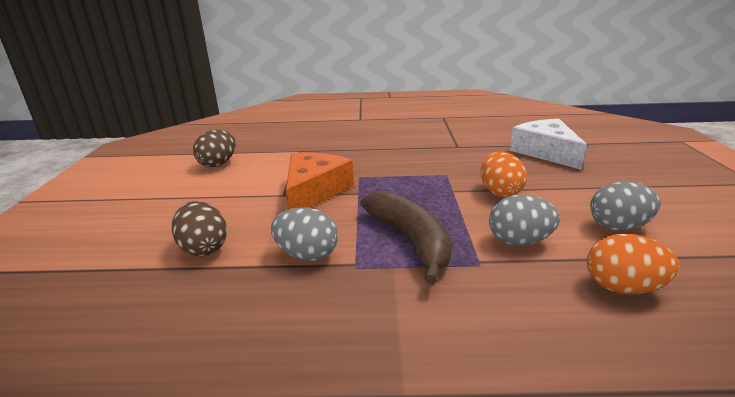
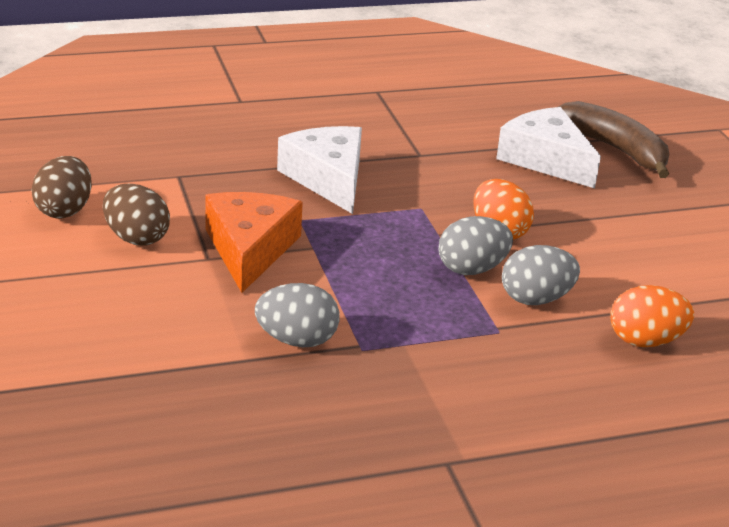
camera: 20 degrees left, 5 degrees up
(204, 248) = (159, 345): brown egg -> brown egg (136, 238)
(390, 156) = (328, 179): none -> white cheese
(410, 240) = (412, 310): brown banana -> brown banana (614, 149)
(618, 226) = (640, 270): grey egg -> grey egg (472, 269)

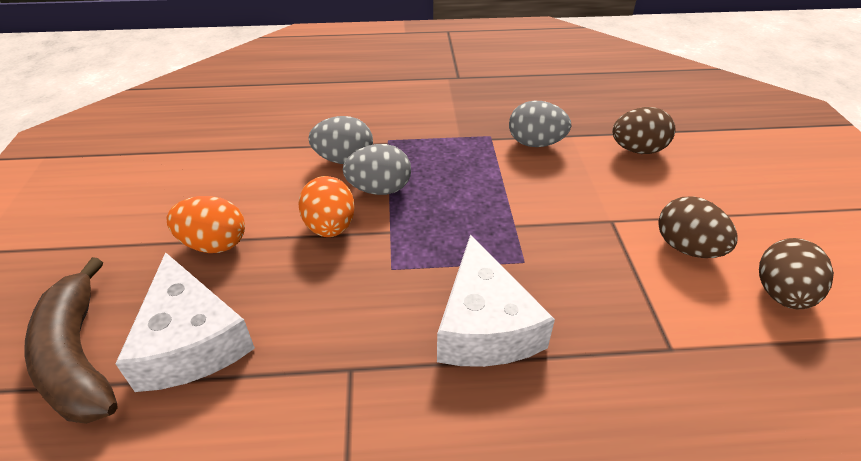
camera: 165 degrees left, 10 degrees up
(155, 342) = (637, 150): none -> brown egg
(249, 249) = (574, 226): orange cheese -> none
(645, 341) = (290, 125): orange egg -> orange egg (214, 244)

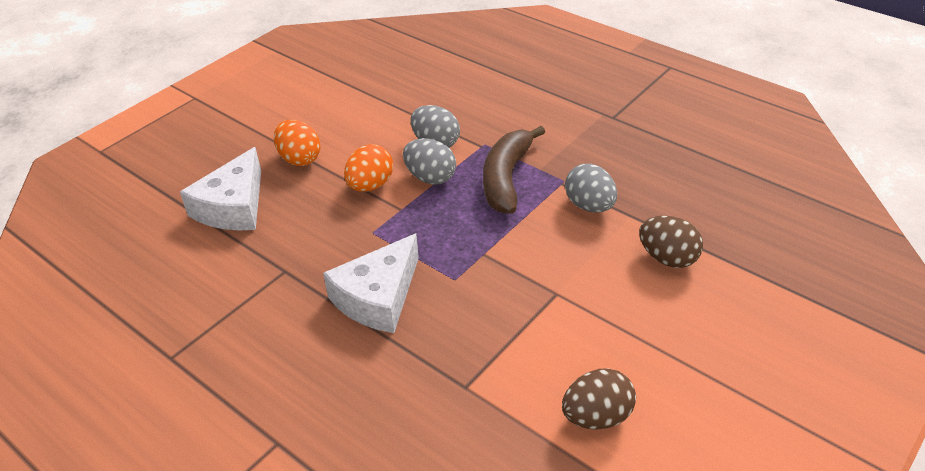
camera: 45 degrees right, 0 degrees up
(78, 357) = (183, 183): brown banana -> brown banana (506, 178)
(687, 248) = (579, 345): brown egg -> none

